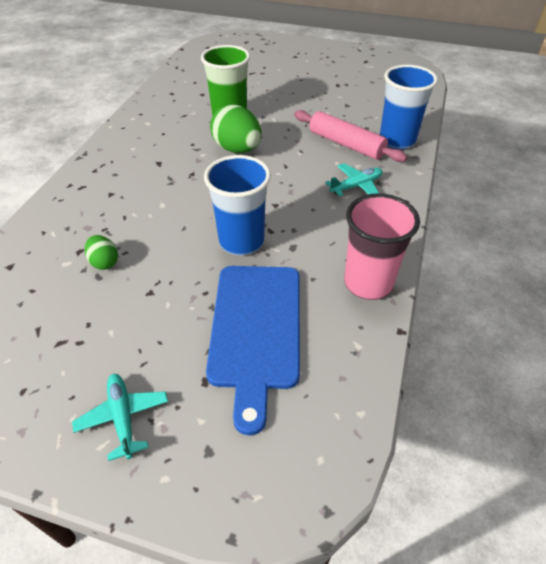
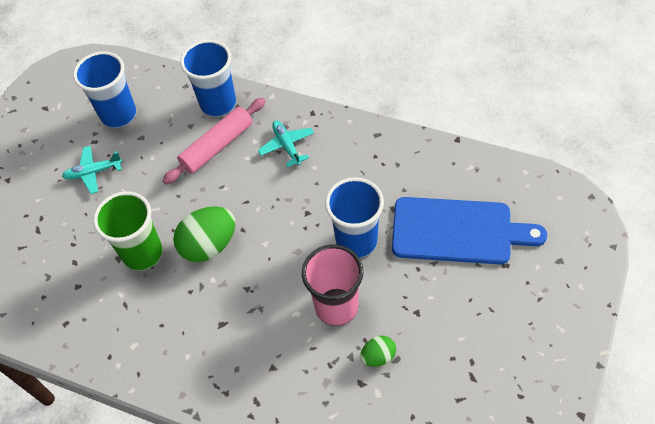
camera: 80 degrees left, 10 degrees up
(123, 417) = (538, 317): turquoise plane -> turquoise plane (93, 172)
(368, 92) = (119, 115): none -> blue cup
(368, 283) = (410, 153): pink cup -> pink cup (336, 307)

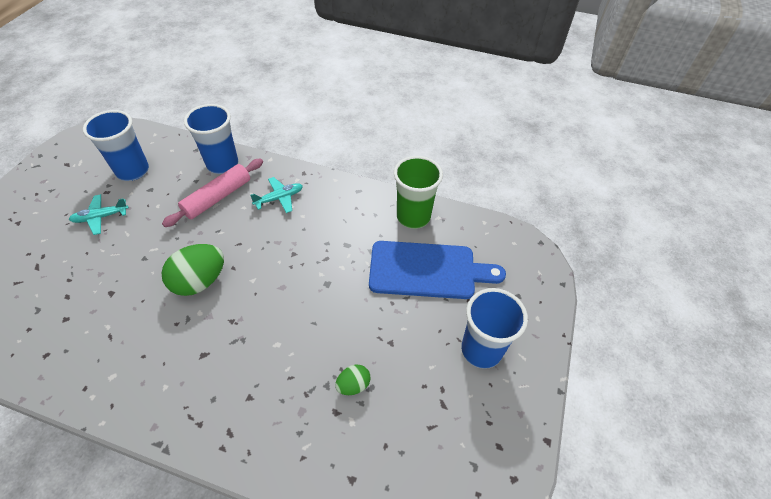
camera: 10 degrees left, 5 degrees down
(143, 253) = (135, 288): green cup -> green cup (413, 217)
(287, 146) = (279, 198): turquoise plane -> turquoise plane turned 90 degrees clockwise
(336, 307) = (315, 337): pink cup -> none
(356, 241) = (337, 278): blue cup -> blue cup (481, 350)

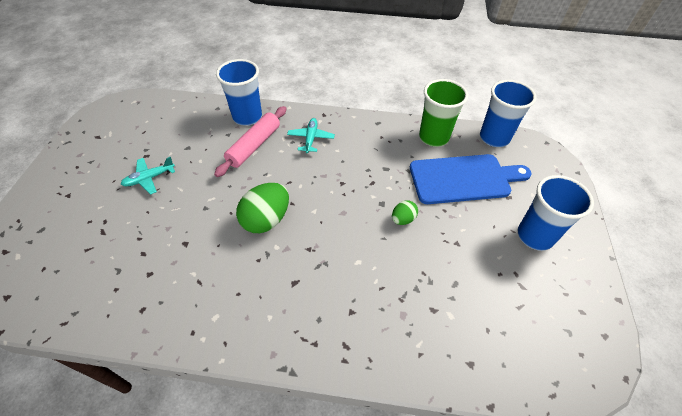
camera: 10 degrees left, 0 degrees up
(133, 171) = (165, 134): blue cup -> blue cup (494, 138)
(279, 198) = (311, 138): turquoise plane -> turquoise plane turned 45 degrees counterclockwise
(353, 385) = (439, 284): green egg -> green egg (403, 219)

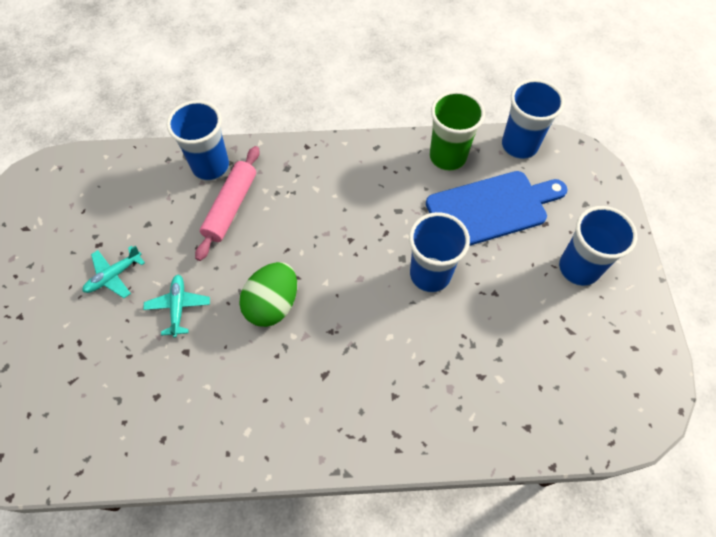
camera: 10 degrees left, 10 degrees up
(311, 138) = (298, 184): turquoise plane -> turquoise plane (178, 307)
(403, 219) = (430, 274): green egg -> blue cup

